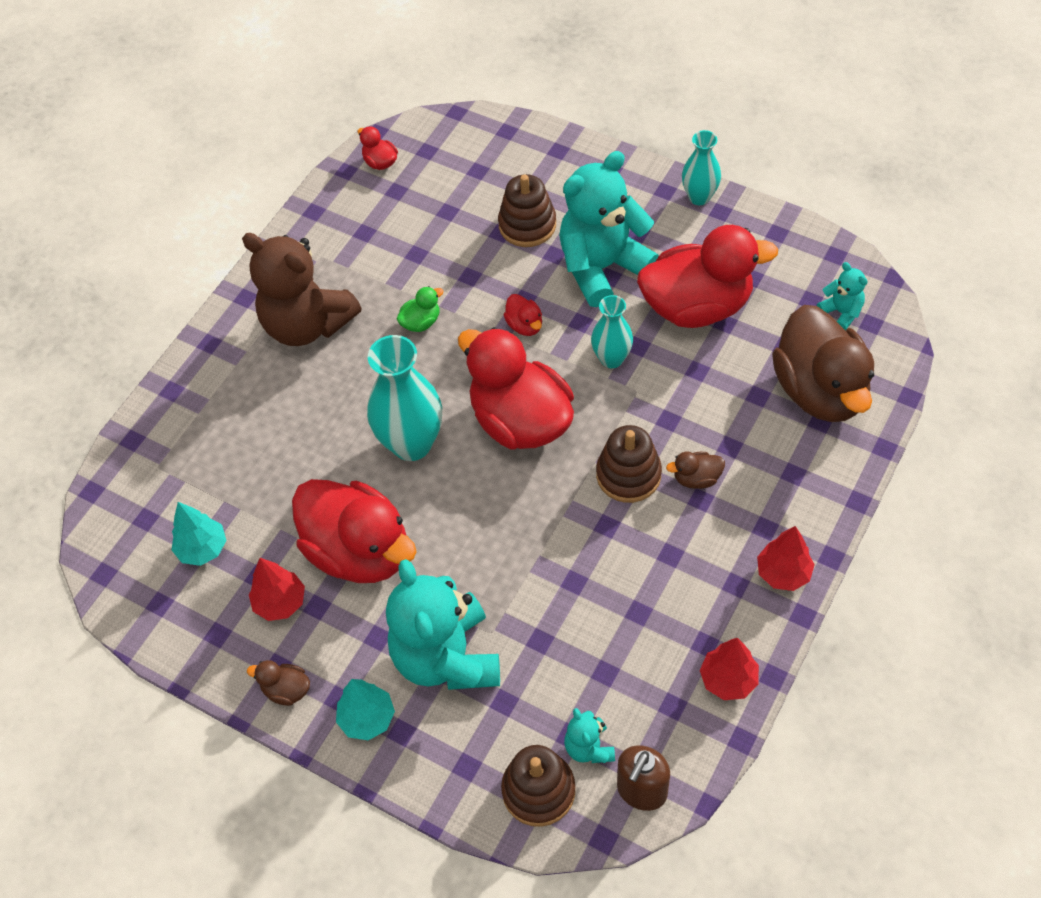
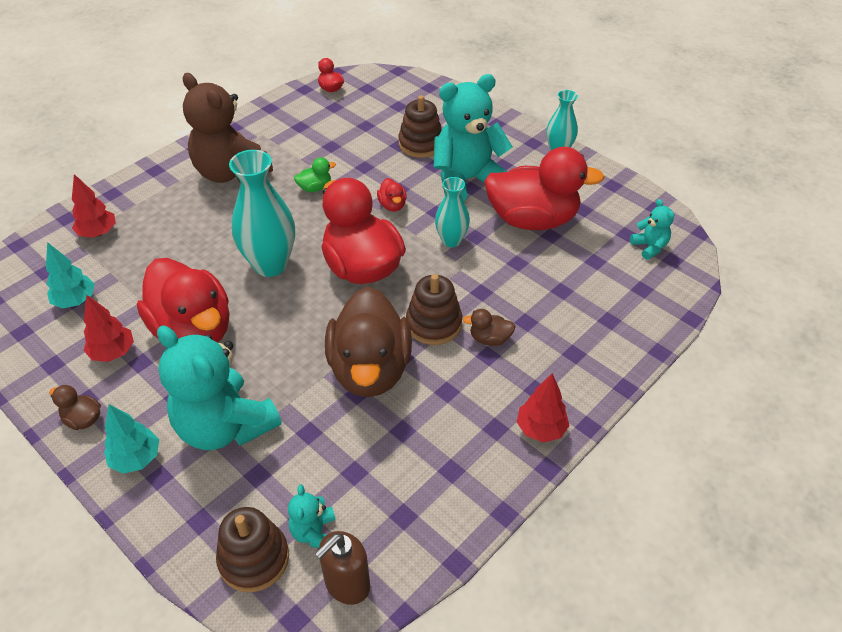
camera: 10 degrees right, 10 degrees down
(446, 657) = (225, 426): turquoise teddy bear -> turquoise teddy bear turned 45 degrees counterclockwise
(728, 679) = (462, 506): red tree -> red tree (98, 233)
(820, 390) = (615, 297): brown duck -> brown duck (370, 369)

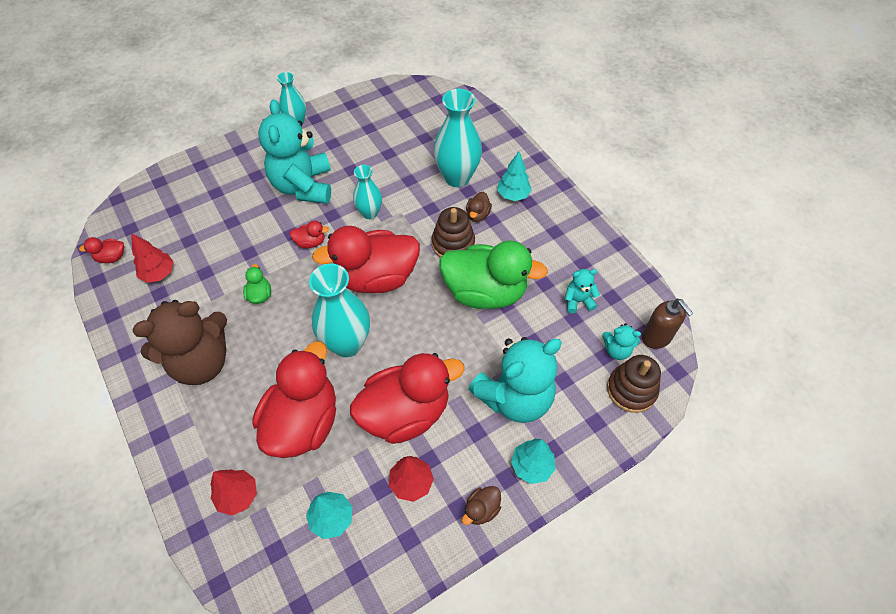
camera: 75 degrees left, 10 degrees up
(370, 369) = (485, 292): brown duck -> green duck
(421, 144) = (239, 206): brown stacking toy -> none
(532, 220) = (367, 159): red duck -> red duck (303, 422)
(540, 370) = (513, 195): none -> turquoise tree
(541, 429) = (560, 208): red tree -> red tree (159, 273)
(543, 306) = (457, 177): none -> turquoise vase
(649, 247) = (422, 106): turquoise teddy bear -> turquoise teddy bear (578, 301)

